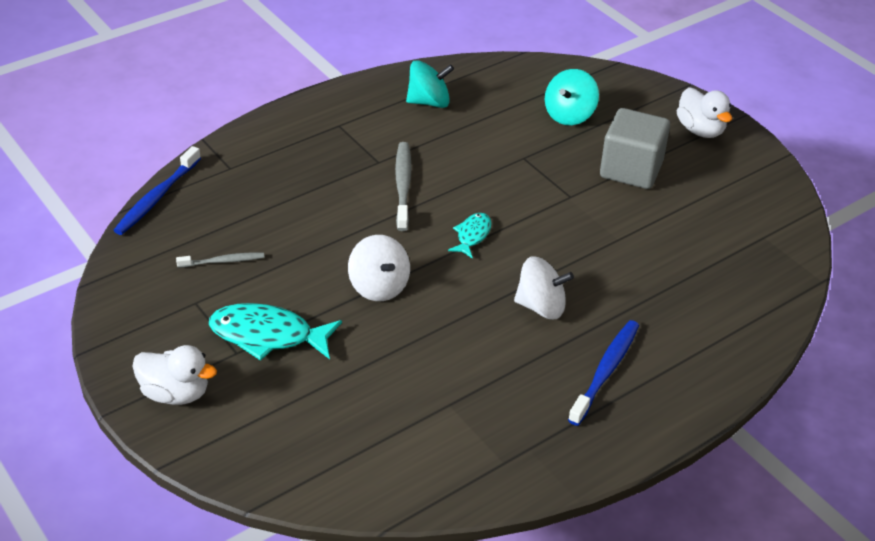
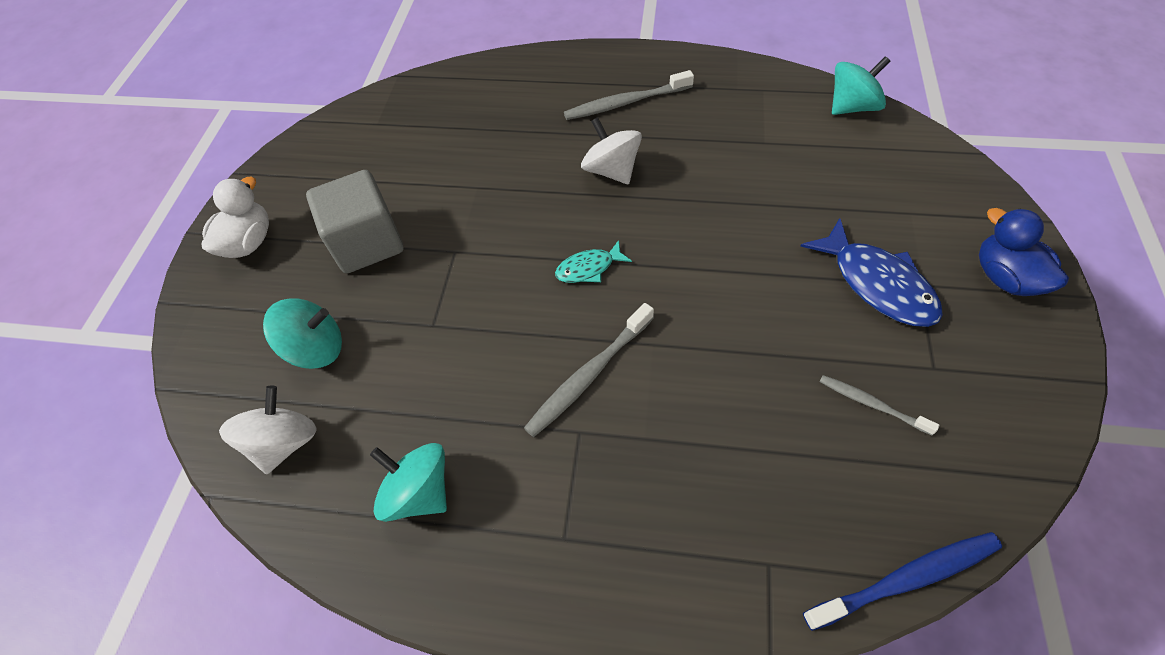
camera: 130 degrees left, 15 degrees up
(175, 393) = (1005, 278): white duck -> blue duck
(268, 335) = (877, 284): turquoise fish -> blue fish
(379, 286) = (728, 270): white spinning top -> white spinning top (284, 442)
(404, 492) = (852, 107): none -> turquoise spinning top
(605, 371) = (625, 103): blue toothbrush -> grey toothbrush

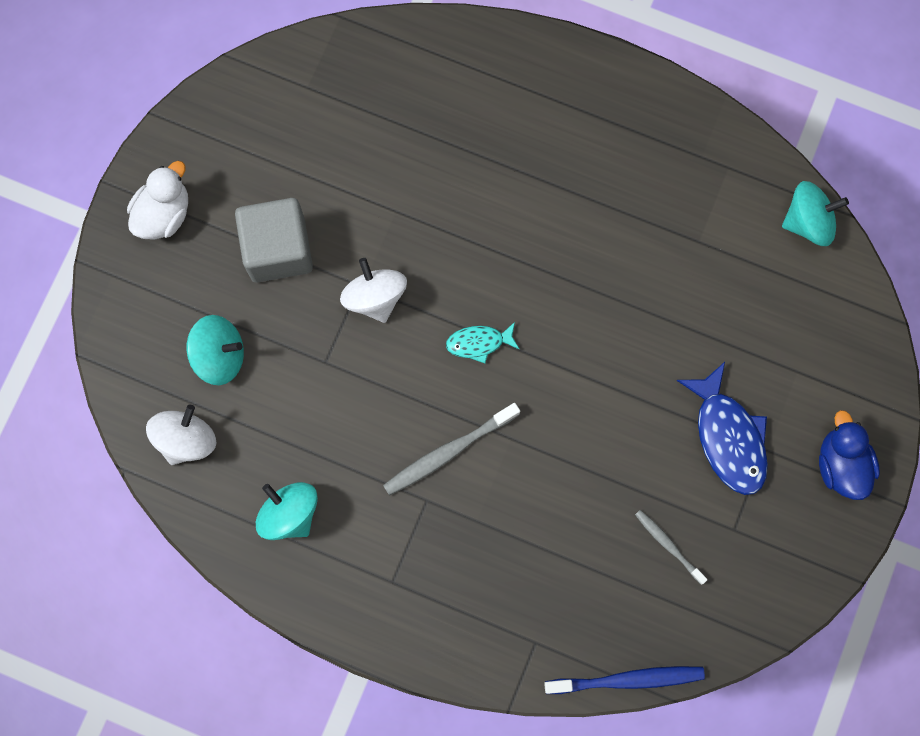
camera: 10 degrees right, 20 degrees up
(611, 170) = (534, 231): white spinning top -> white spinning top (375, 297)
(625, 103) = (577, 140): grey toothbrush -> none

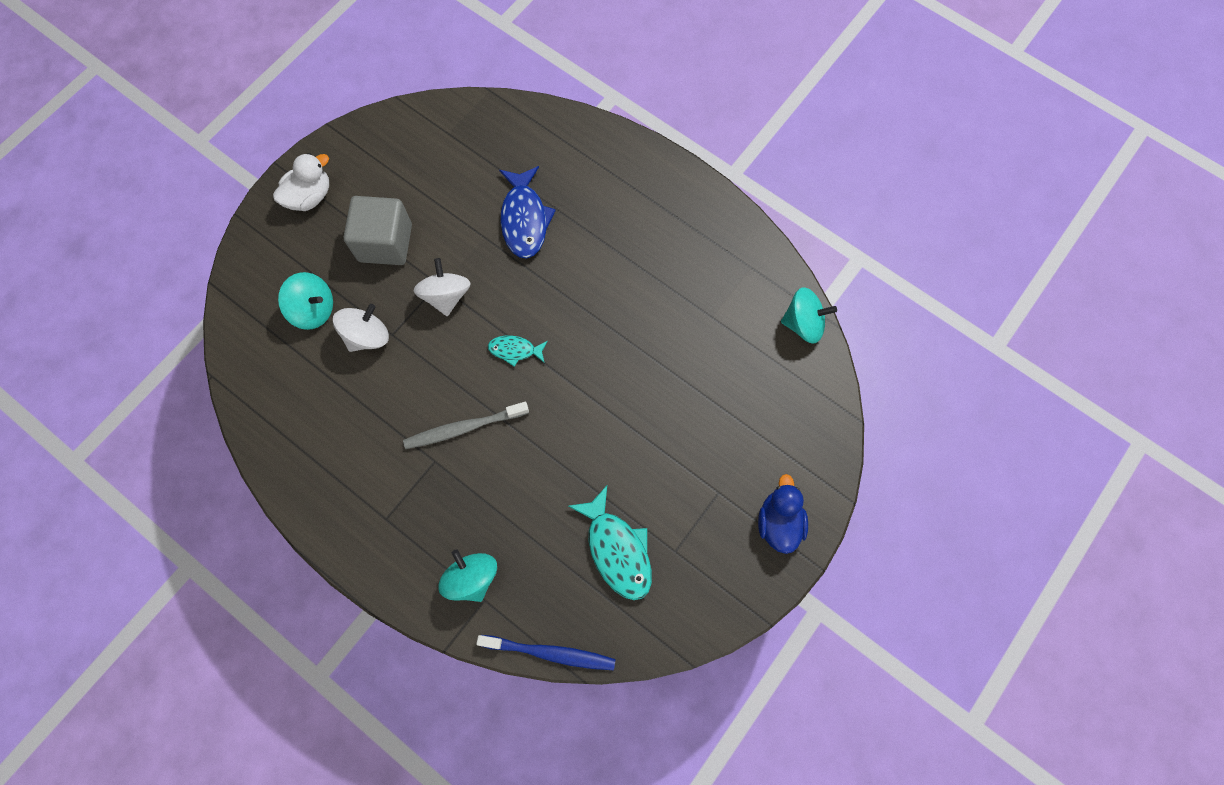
camera: 15 degrees right, 5 degrees down
(186, 439) = (265, 365): white spinning top -> white spinning top (367, 336)
(289, 514) = (324, 443): turquoise spinning top -> turquoise spinning top (472, 578)
(668, 545) = (617, 549): grey toothbrush -> turquoise fish
(728, 437) = (691, 475): blue fish -> blue fish (524, 219)

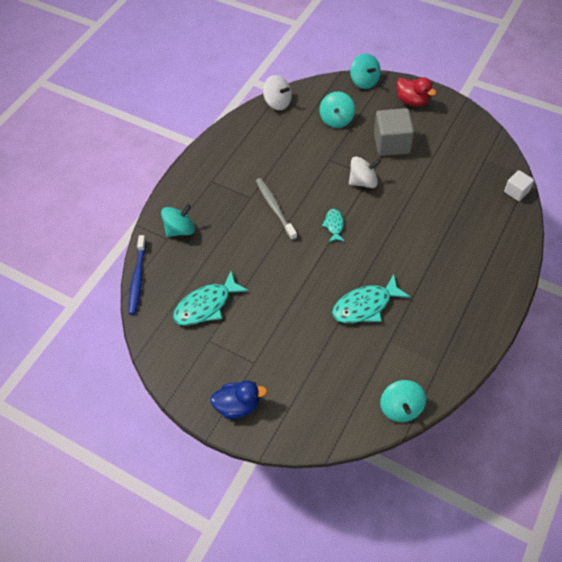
camera: 85 degrees right, 15 degrees down
(245, 253) = (364, 81): none -> turquoise spinning top
(310, 196) = (412, 101): white duck -> red duck
(367, 336) = (325, 148): white spinning top -> white spinning top (278, 102)
(512, 112) = (516, 192): none -> white cube
(524, 219) = (433, 213): blue fish -> none
(654, 335) = (365, 305): none -> turquoise fish

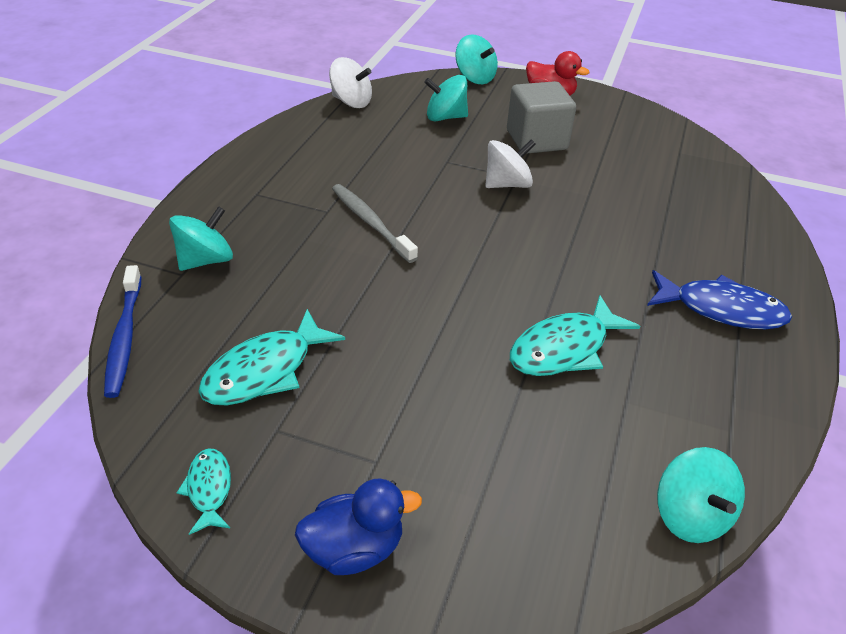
camera: 15 degrees left, 15 degrees down
(334, 225) = (476, 240): turquoise fish -> turquoise fish (209, 489)
(336, 120) = (445, 117): turquoise spinning top -> turquoise spinning top turned 90 degrees clockwise
(464, 287) = (721, 309): none -> blue fish
(516, 192) = (742, 186): white cube -> none

